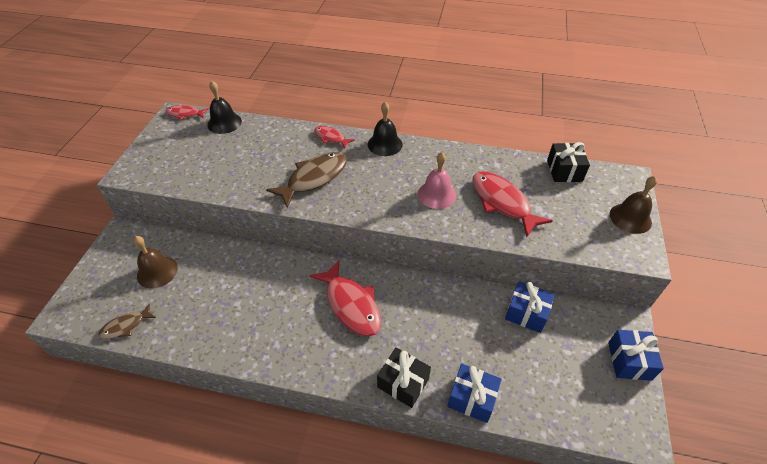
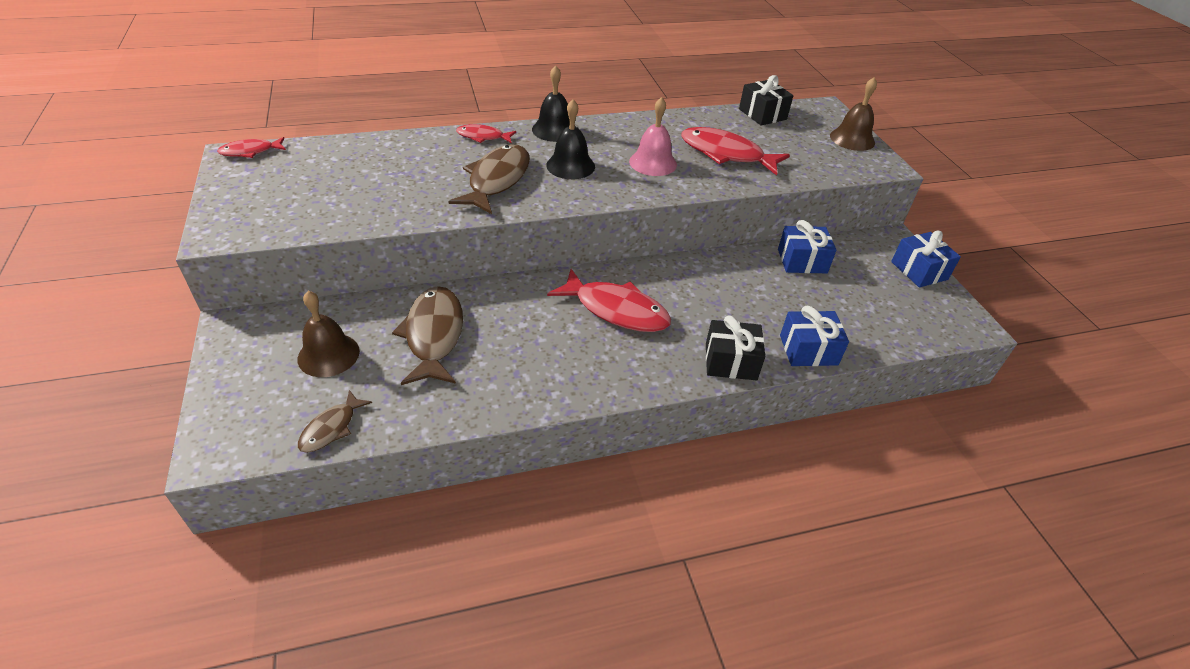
camera: 30 degrees left, 5 degrees down
(223, 280) = (434, 335): none -> brown fish
(224, 123) = (321, 150): black bell -> black bell (570, 166)

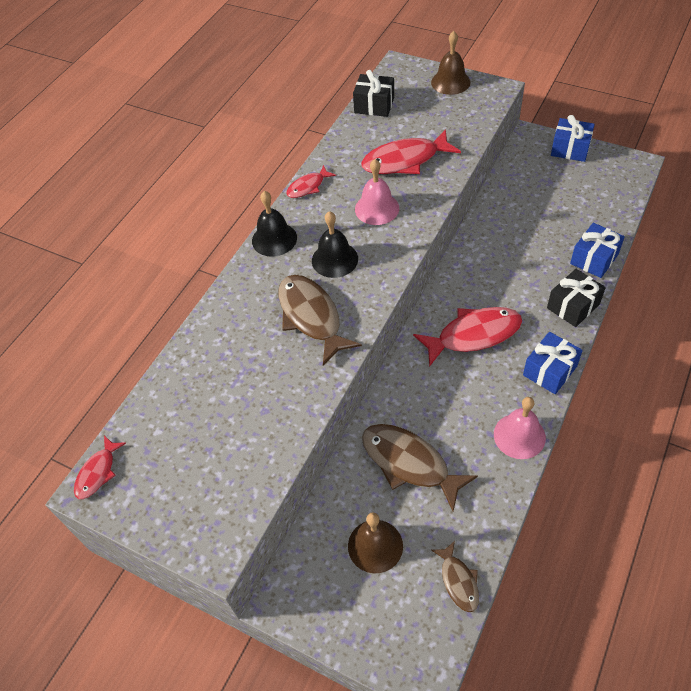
camera: 40 degrees left, 10 degrees up
(483, 137) = (239, 291): red fish -> red fish (308, 187)
(533, 395) = (519, 436): none -> pink bell
(802, 261) = (511, 199): blue gift -> blue gift (550, 371)

